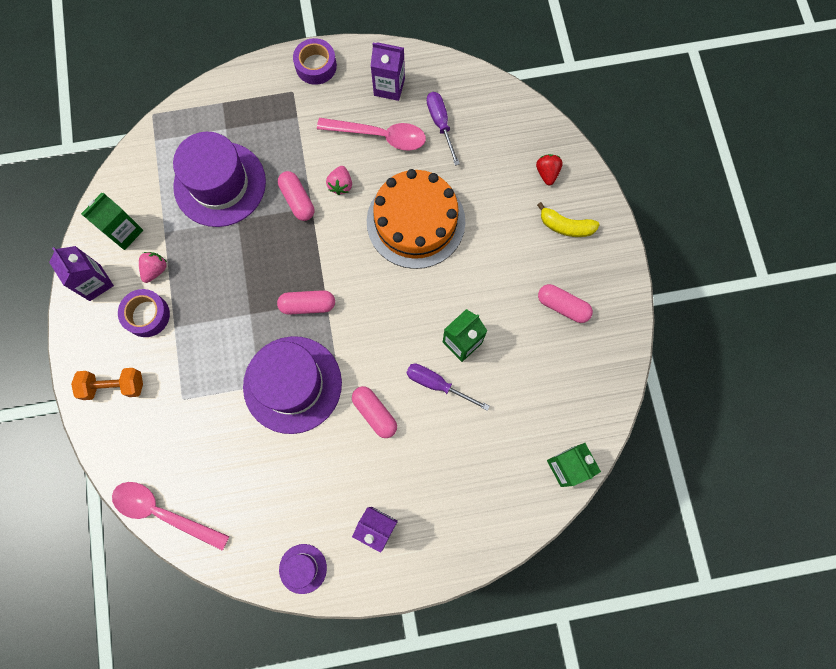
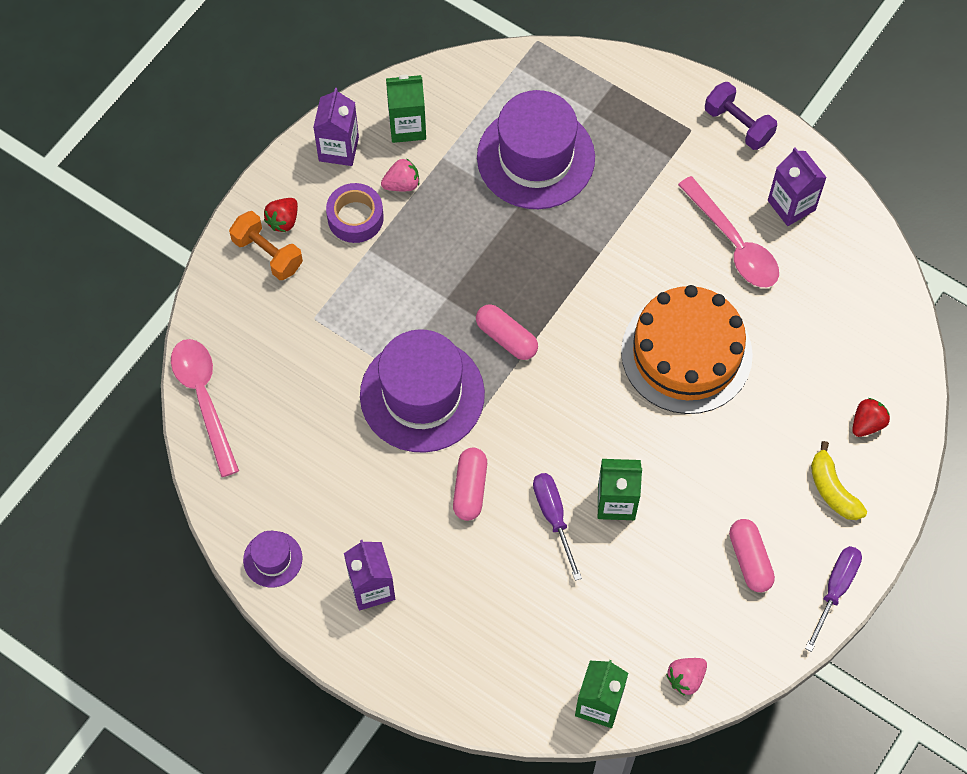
camera: 45 degrees right, 10 degrees down
(104, 357) = (283, 221): none -> red strawberry
(297, 200) = (593, 235): pink capsule -> none
(316, 66) = (738, 125): purple tape -> purple dumbbell
(341, 185) = (648, 256): pink strawberry -> pink strawberry (686, 678)
(440, 124) = (806, 284): purple screwdriver -> purple screwdriver (835, 590)

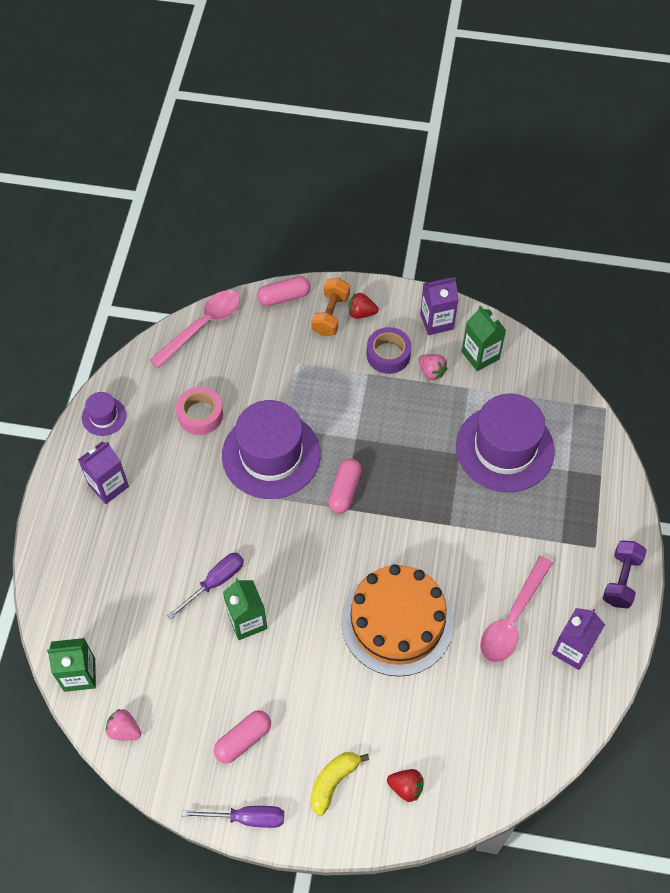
camera: 65 degrees right, 5 degrees down
(328, 450) = (200, 415): none -> pink tape
(470, 489) = (212, 517): pink capsule -> pink capsule (284, 297)

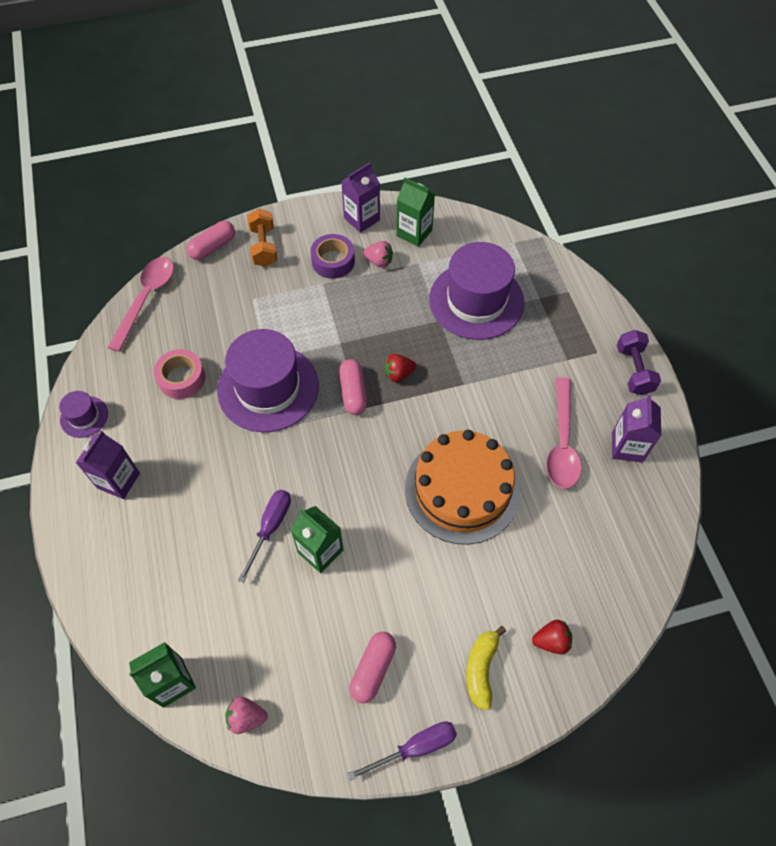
camera: 25 degrees left, 0 degrees up
(361, 313) = (291, 235): red strawberry -> red strawberry (398, 374)

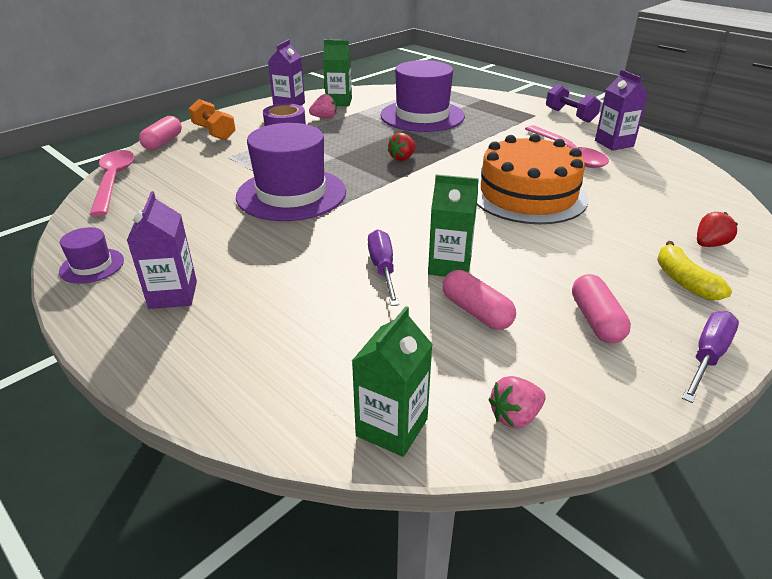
camera: 30 degrees left, 25 degrees down
(181, 378) = (193, 212): pink tape -> none
(353, 392) = (374, 176): pink capsule -> pink capsule (476, 312)

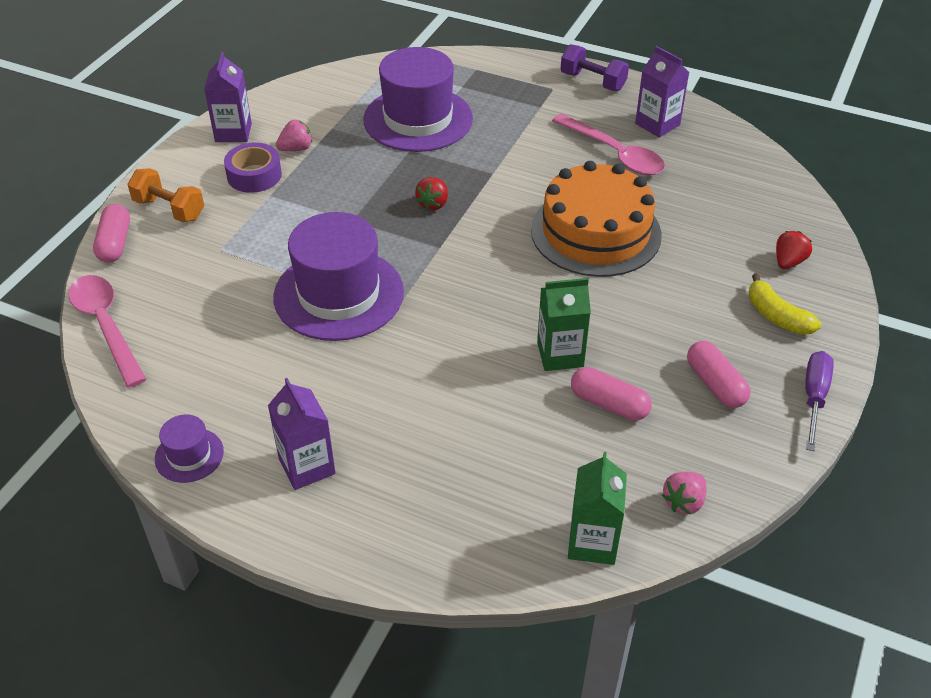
camera: 20 degrees left, 10 degrees up
(339, 102) = (296, 112): green carton -> none
(383, 269) = (497, 376): purple screwdriver -> none

